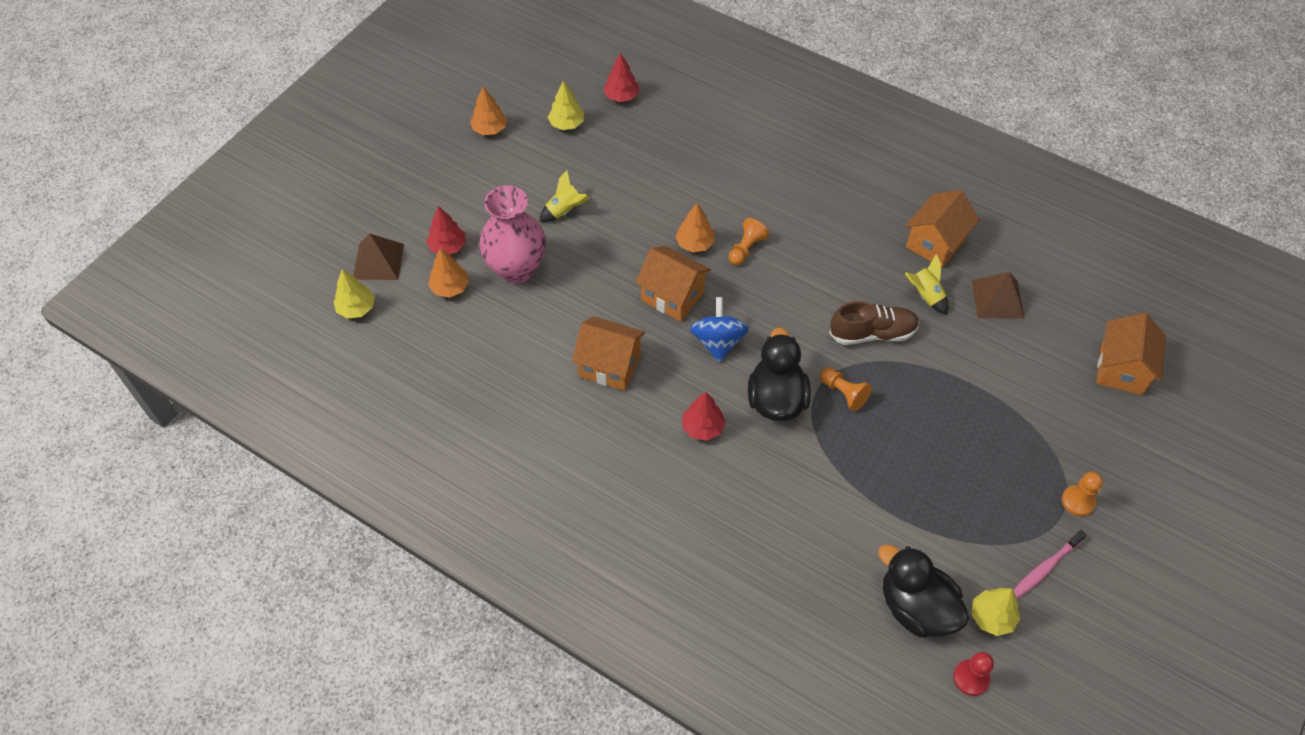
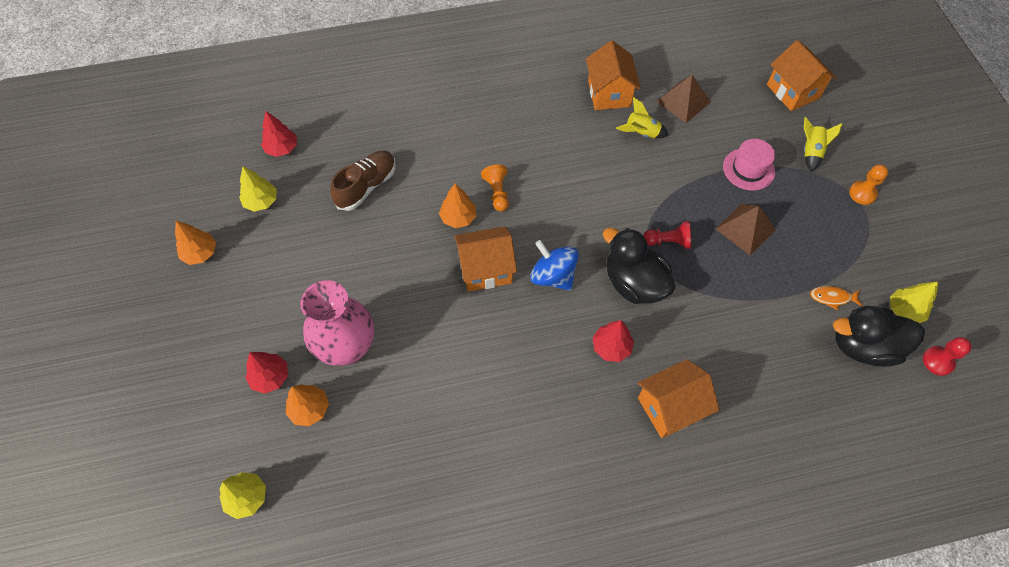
camera: 45 degrees left, 5 degrees up
(378, 261) = (222, 440): brown pyramid -> brown pyramid (745, 229)
(564, 211) = (335, 270): yellow rocket -> yellow rocket (811, 152)
(610, 366) = (500, 360): orange house -> orange house (670, 407)
(843, 393) = (668, 241): orange pawn -> red pawn
(872, 333) = (639, 185): brown shoe -> brown shoe (366, 186)
(936, 551) = (832, 298): none -> orange fish
(990, 397) = (748, 169): none -> pink hat
(1045, 568) = (893, 251): pink toothbrush -> none

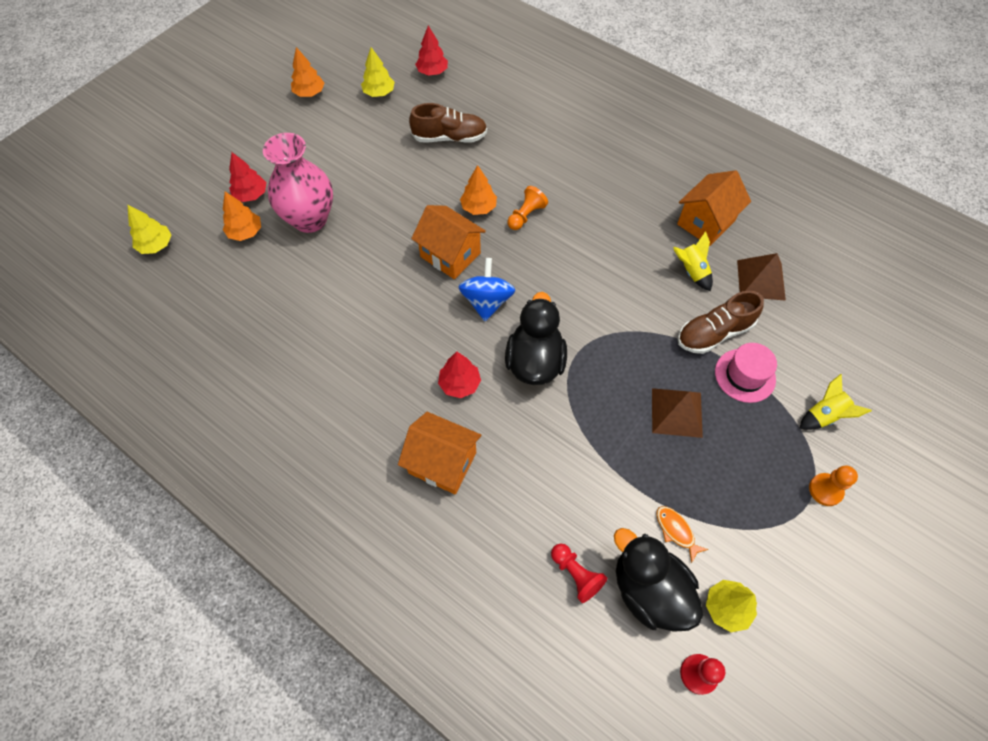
camera: 50 degrees right, 0 degrees up
(668, 241) = (601, 360): red pawn -> red pawn (576, 574)
(702, 160) = (714, 333): none -> brown shoe
(793, 91) = (878, 358): orange house -> none

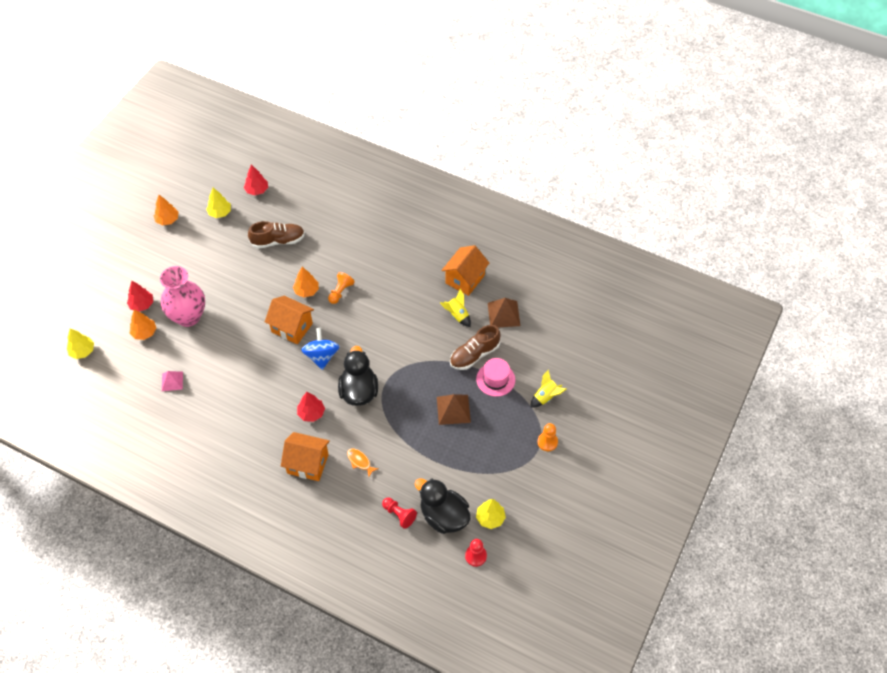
camera: 10 degrees left, 5 degrees down
(268, 305) = (172, 381): none -> pink pyramid
(676, 531) = (457, 480): orange fish -> orange fish (360, 461)

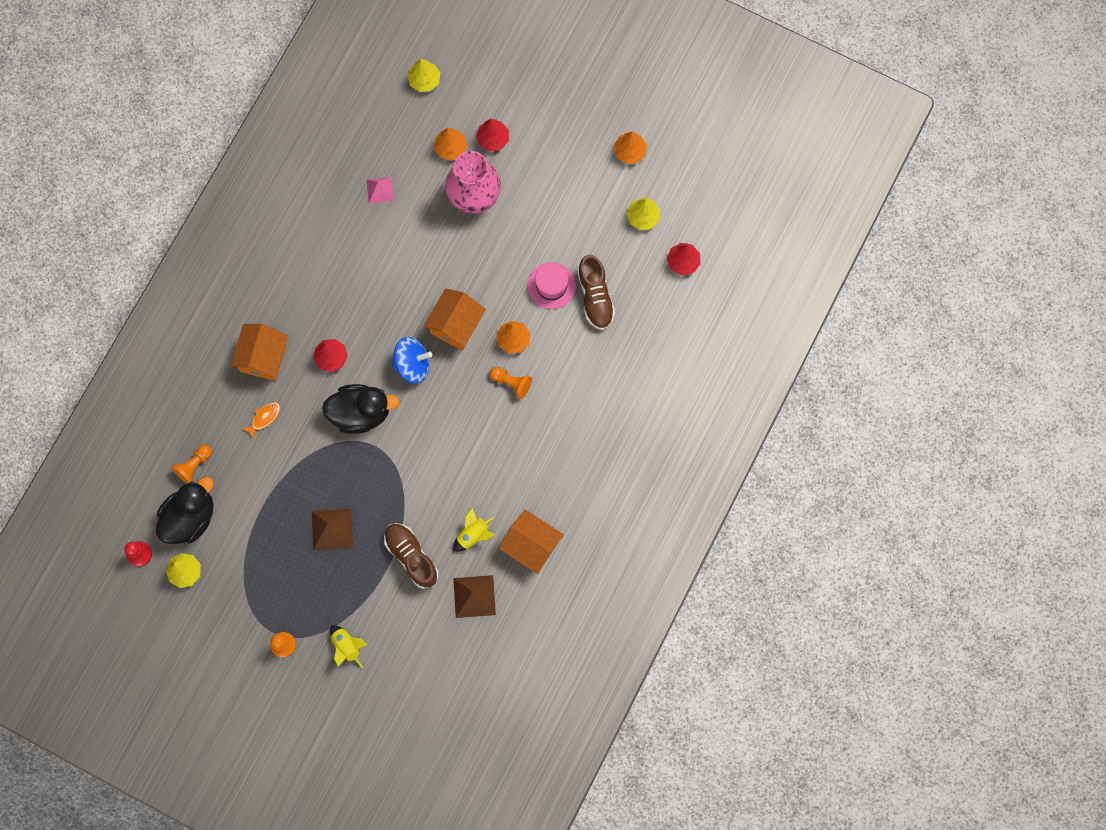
camera: 90 degrees right, 20 degrees up
(399, 515) = (194, 466): red pawn -> orange pawn
(495, 379) = (374, 583): pink hat -> pink hat (551, 286)

